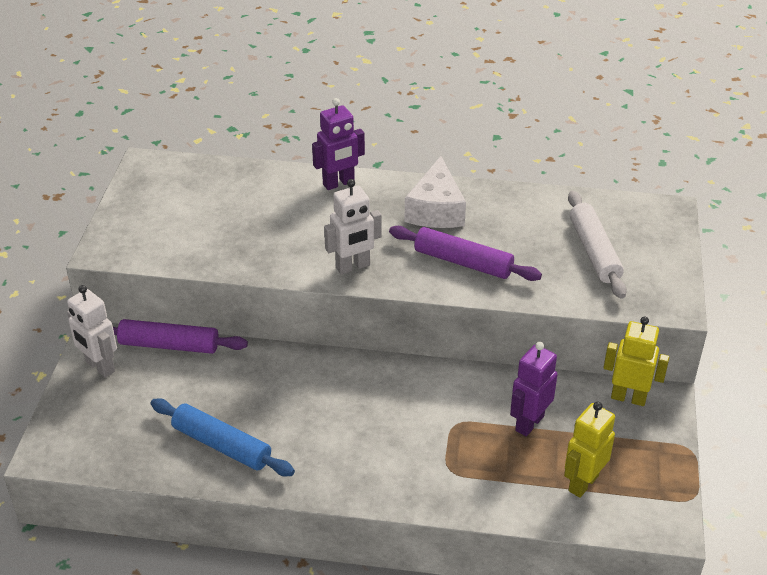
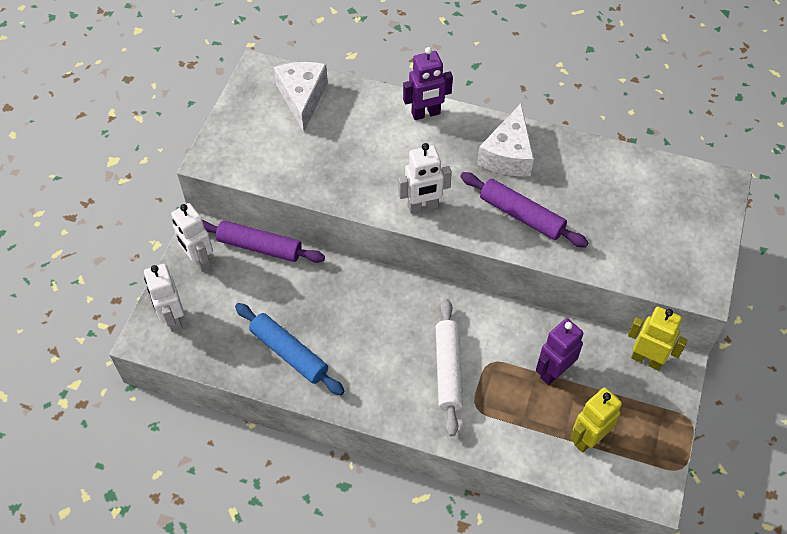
camera: 10 degrees right, 15 degrees up
(77, 429) = (173, 319): none -> white robot
(199, 184) = (302, 98): none -> white cheese
(594, 251) = (643, 220): white rolling pin -> white rolling pin (448, 370)

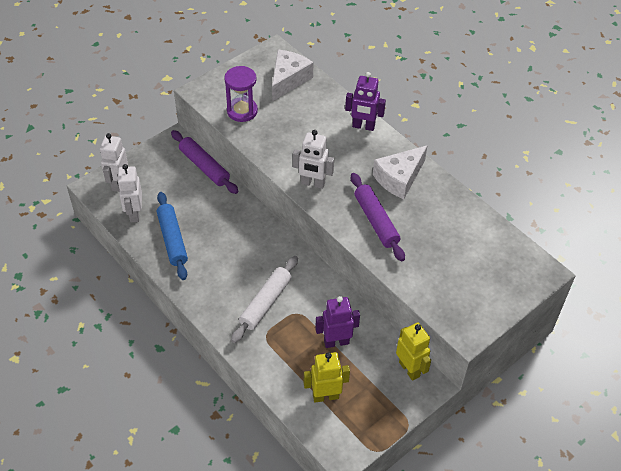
camera: 30 degrees right, 5 degrees down
(199, 260) = (161, 156): white robot -> white robot (134, 214)
(278, 160) = (242, 111): none -> purple hourglass

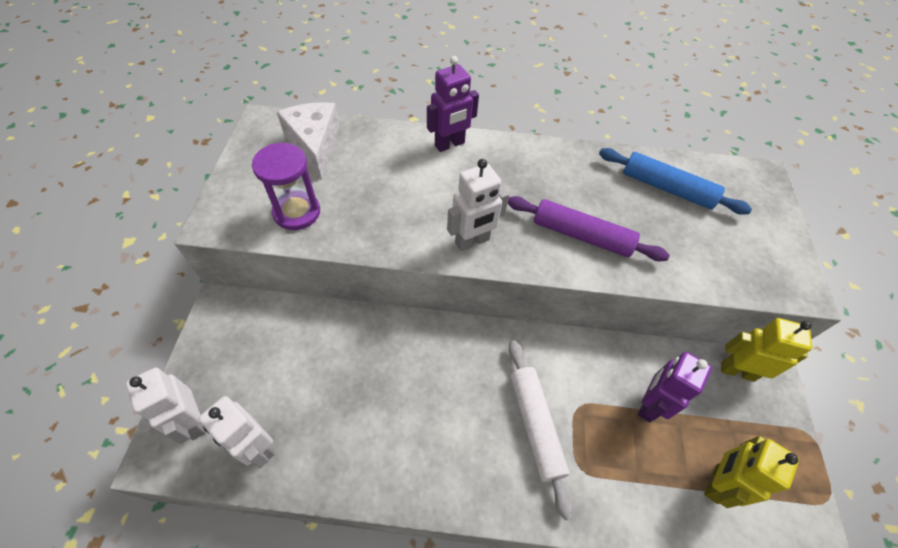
camera: 45 degrees left, 5 degrees up
(172, 239) = (344, 440): blue rolling pin -> blue rolling pin (667, 188)
(204, 166) = (291, 313): purple rolling pin -> none
(399, 178) = (546, 174): white cheese -> none

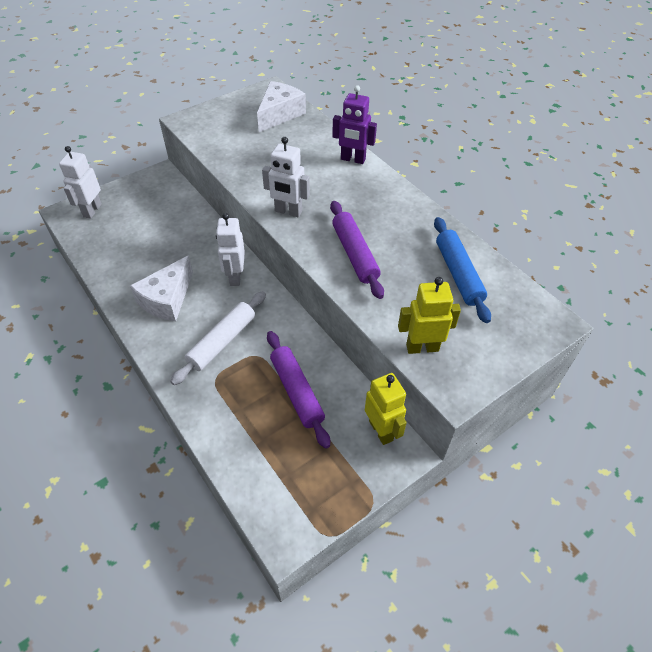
camera: 50 degrees right, 5 degrees down
(257, 447) = (100, 240): white robot -> white robot (235, 276)
(297, 212) = (225, 139): purple hourglass -> none
(427, 438) = (167, 299): none -> white cheese
(649, 405) = (297, 391): purple robot -> purple rolling pin
(716, 483) = (274, 457): yellow robot -> yellow robot (422, 347)

